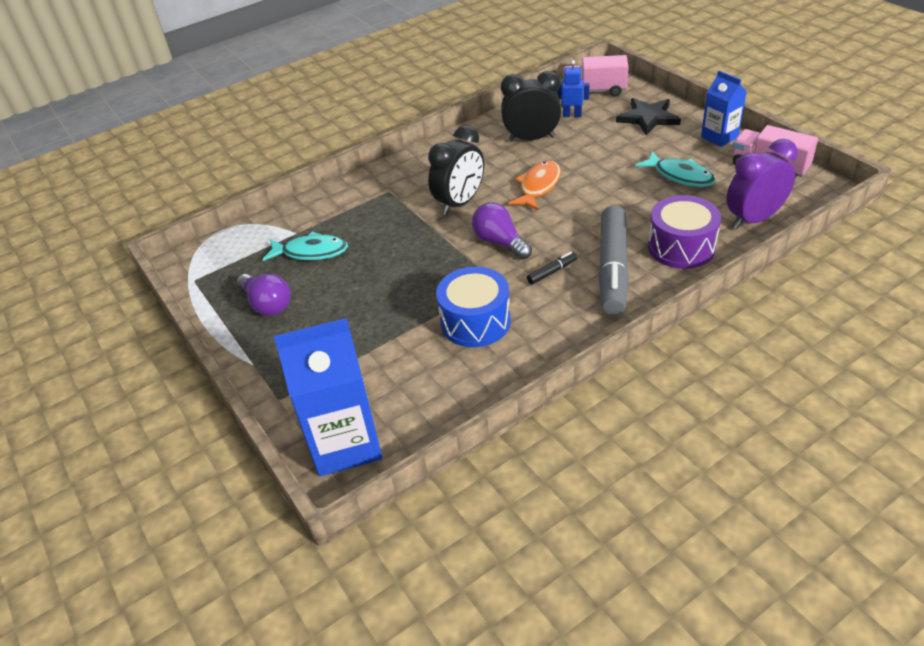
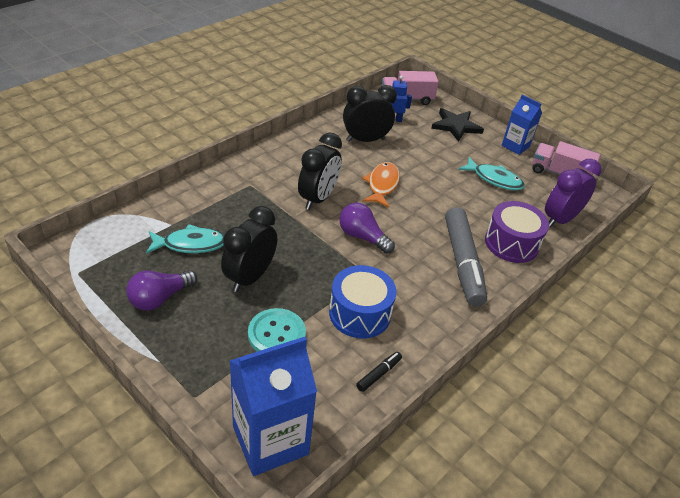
camera: 20 degrees left, 0 degrees up
(267, 304) = (159, 298): purple light bulb -> purple light bulb turned 105 degrees clockwise
(364, 284) = (250, 277): none -> black clock
(378, 341) = (276, 334): none -> turquoise button
(552, 272) = (413, 265): black marker -> black marker (379, 374)

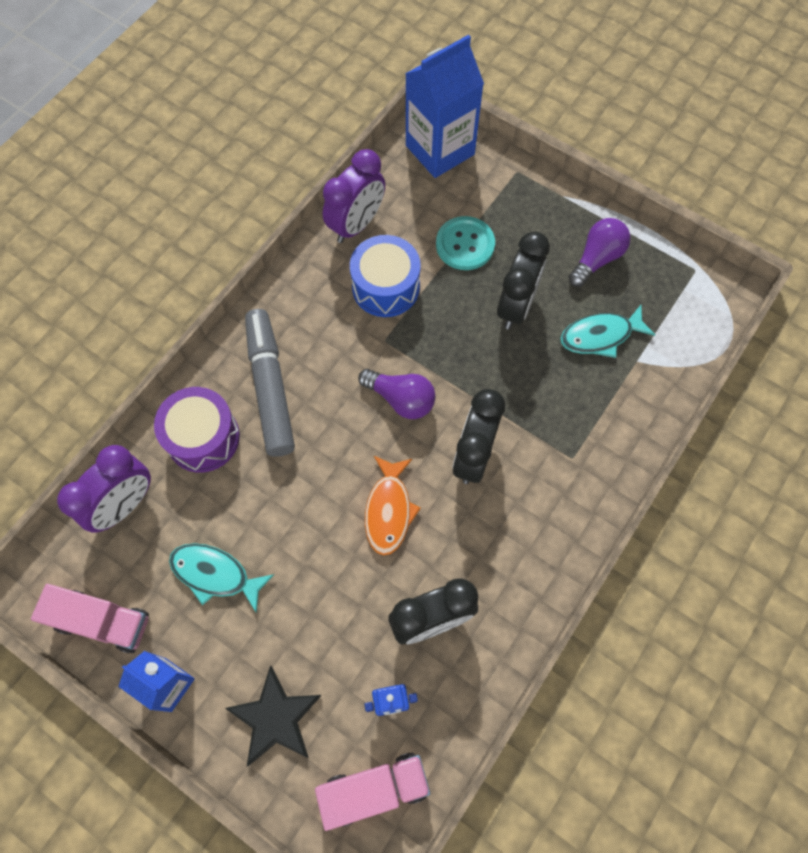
camera: 175 degrees right, 25 degrees up
(379, 374) = (356, 224): black marker -> purple clock

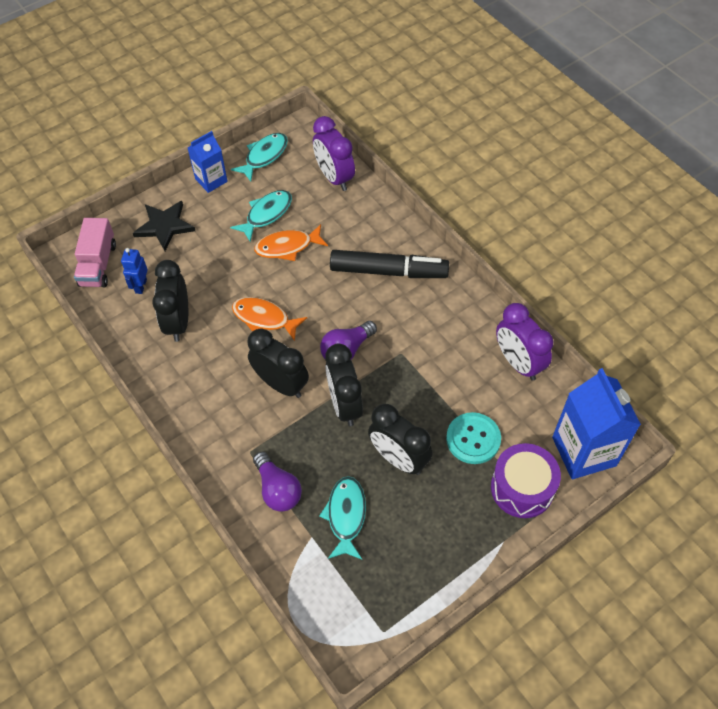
camera: 110 degrees right, 10 degrees down
(102, 622) = (264, 156): pink truck -> turquoise fish
(203, 437) = (365, 225): purple drum -> purple drum (522, 488)
(265, 524) = (287, 247): none -> orange fish
(270, 387) = (388, 271): grey marker -> black marker
(385, 287) = (449, 367): blue drum -> none
(474, 378) = (345, 405): none -> black clock
(596, 259) = (424, 544): purple light bulb -> purple light bulb (278, 489)

